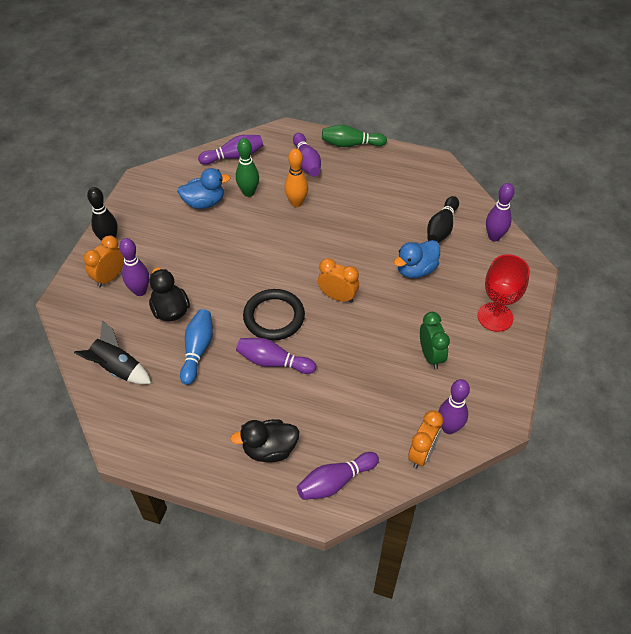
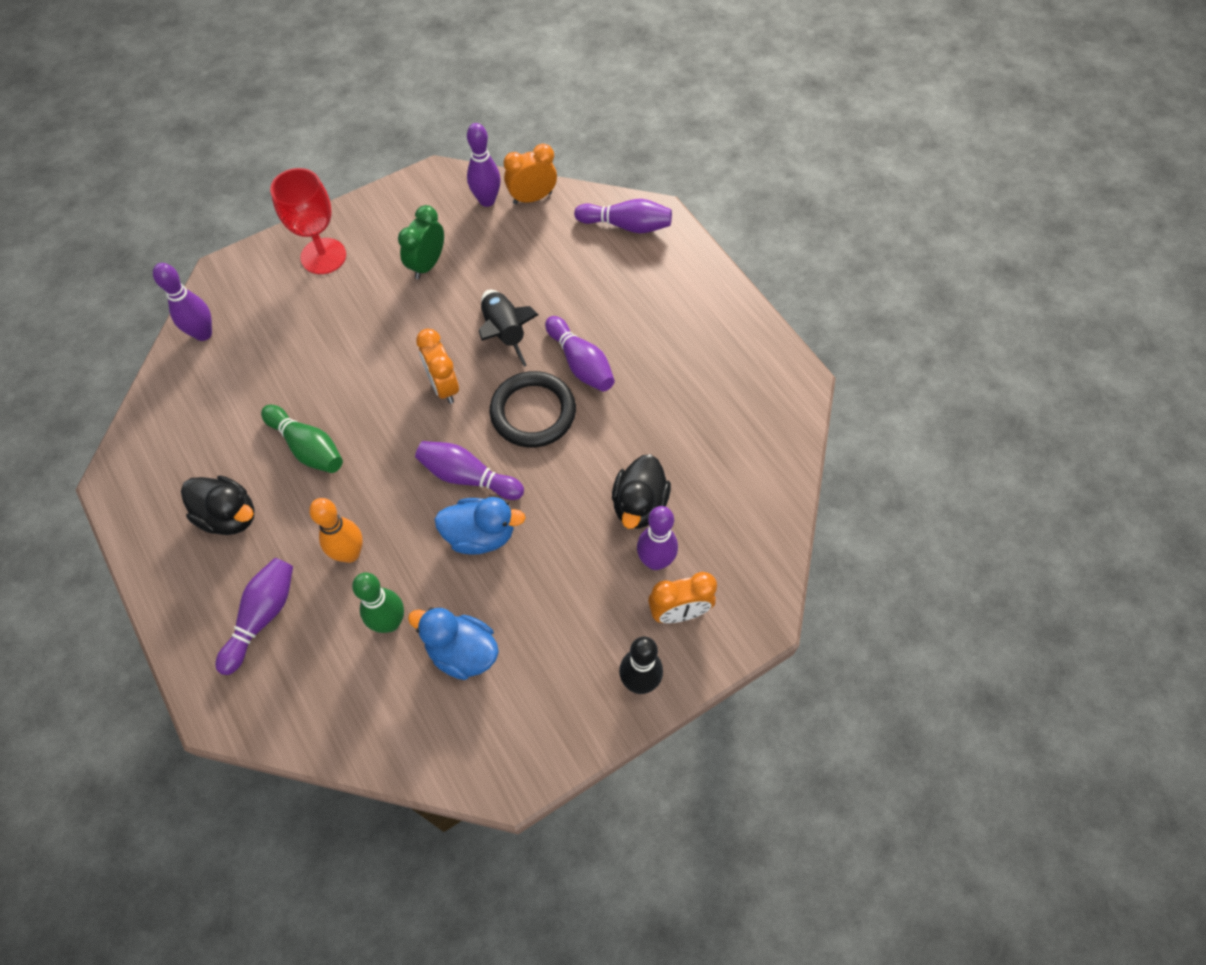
camera: 140 degrees left, 10 degrees up
(117, 368) = (750, 471): black rocket -> black rocket (504, 333)
(197, 350) = (647, 431): blue bowling pin -> none
(234, 156) = (342, 715): purple bowling pin -> purple bowling pin (468, 477)
(269, 449) = (659, 286): black duck -> black duck (229, 516)
(351, 144) = (171, 602): green bowling pin -> green bowling pin (307, 447)
(415, 270) = (330, 357): blue duck -> blue duck (480, 535)
(441, 228) = (238, 385): black bowling pin -> none

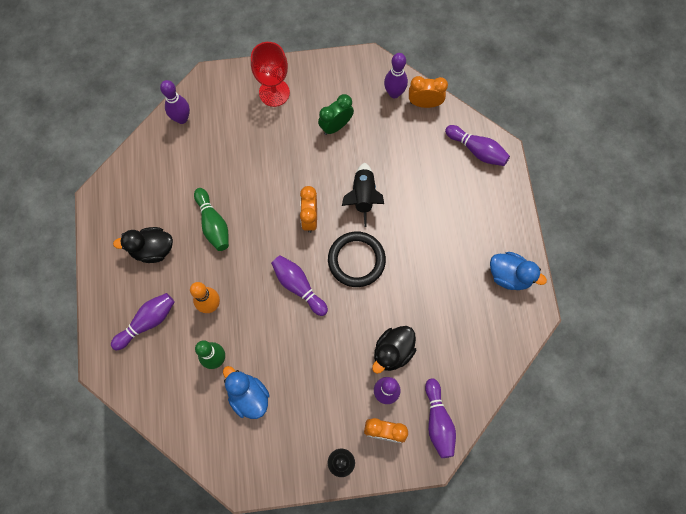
camera: 25 degrees right, 10 degrees up
(229, 516) = (152, 249): black duck -> black duck turned 120 degrees clockwise
(480, 535) = (290, 328): blue duck -> blue duck (509, 276)
(580, 363) = (401, 239): purple bowling pin -> purple bowling pin (438, 421)

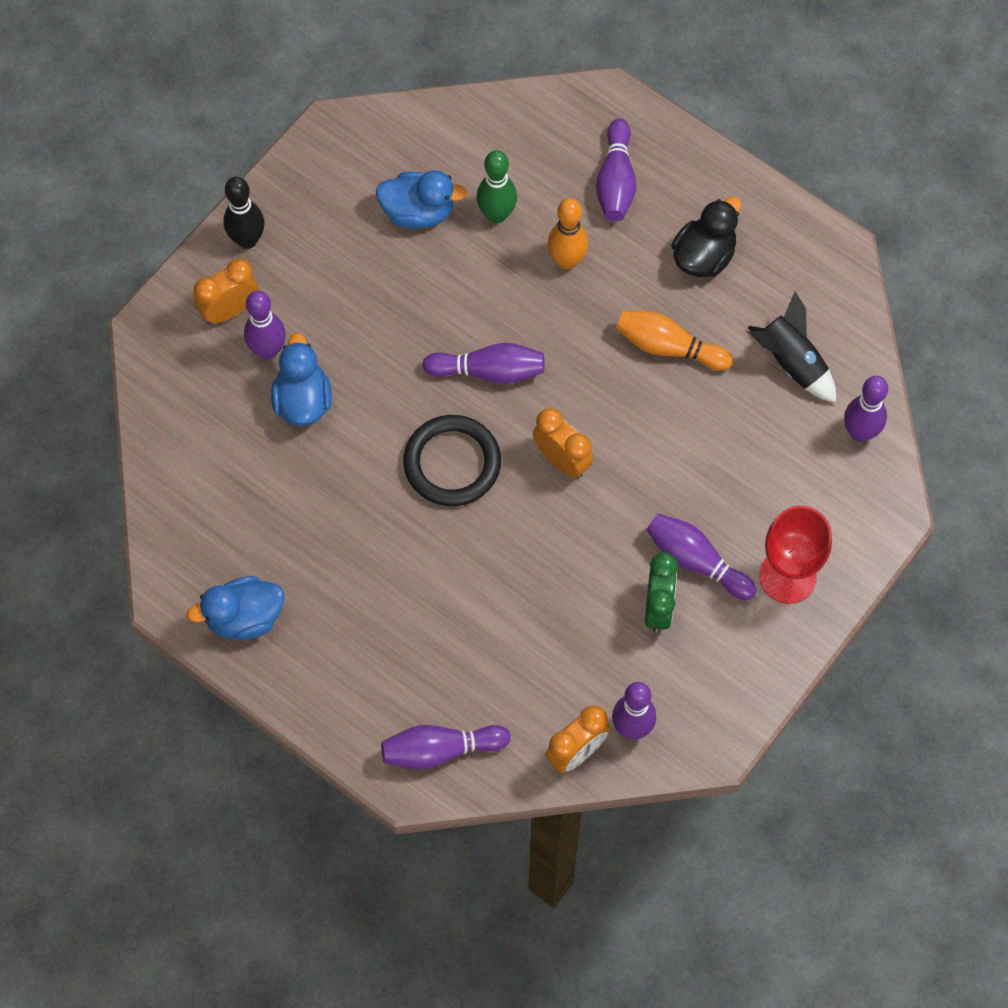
camera: 135 degrees right, 5 degrees down
(213, 224) = (668, 347): green bowling pin -> orange bowling pin
(363, 196) = (525, 548): black rocket -> black rocket (791, 362)
(393, 352) = (303, 400): black duck -> blue duck
(438, 421) = (178, 374): purple bowling pin -> purple bowling pin (696, 561)

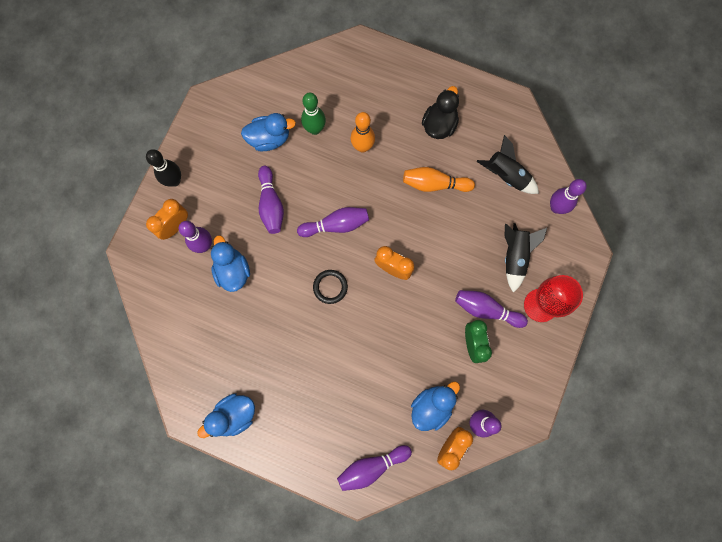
camera: 15 degrees left, 10 degrees up
(452, 463) = (330, 287): black ring -> black ring, size x0.59
(563, 685) = (431, 406): none -> blue duck
(616, 181) = (377, 92): purple bowling pin -> purple bowling pin (271, 205)
(767, 491) = (515, 256): none -> black rocket

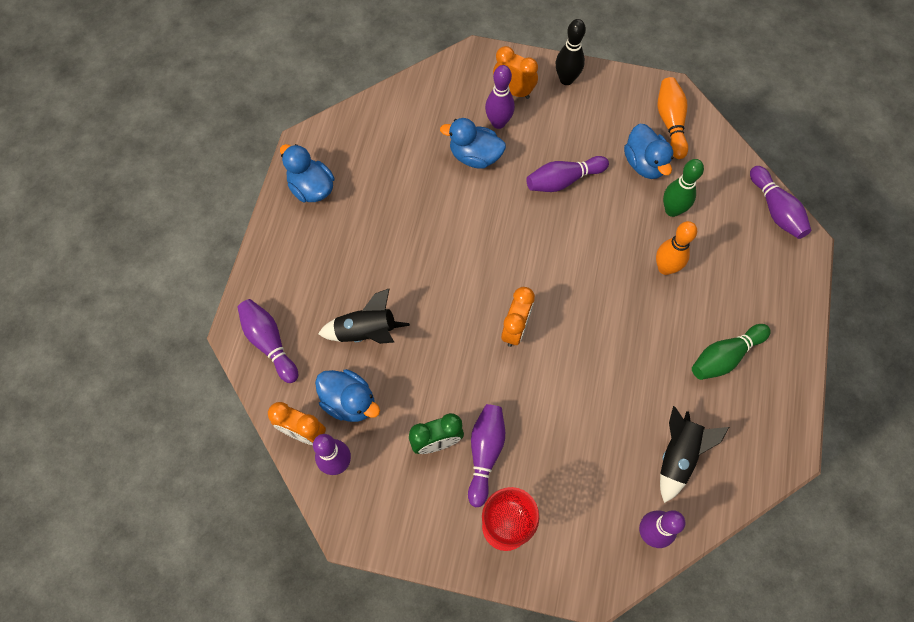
camera: 80 degrees right, 10 degrees down
(233, 271) = (475, 156): blue duck -> blue duck turned 135 degrees counterclockwise
(330, 287) = (477, 261): black ring -> none
(336, 225) = (555, 255): purple bowling pin -> purple bowling pin (775, 210)
(434, 184) = (640, 363): orange bowling pin -> orange bowling pin (670, 122)
(439, 124) = (724, 356): black duck -> green bowling pin
(515, 256) = (565, 482): black rocket -> black rocket (366, 332)

